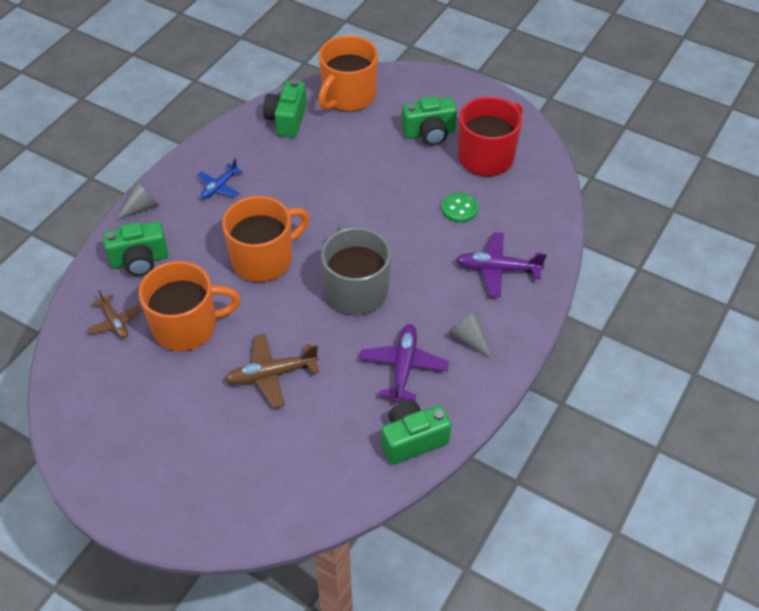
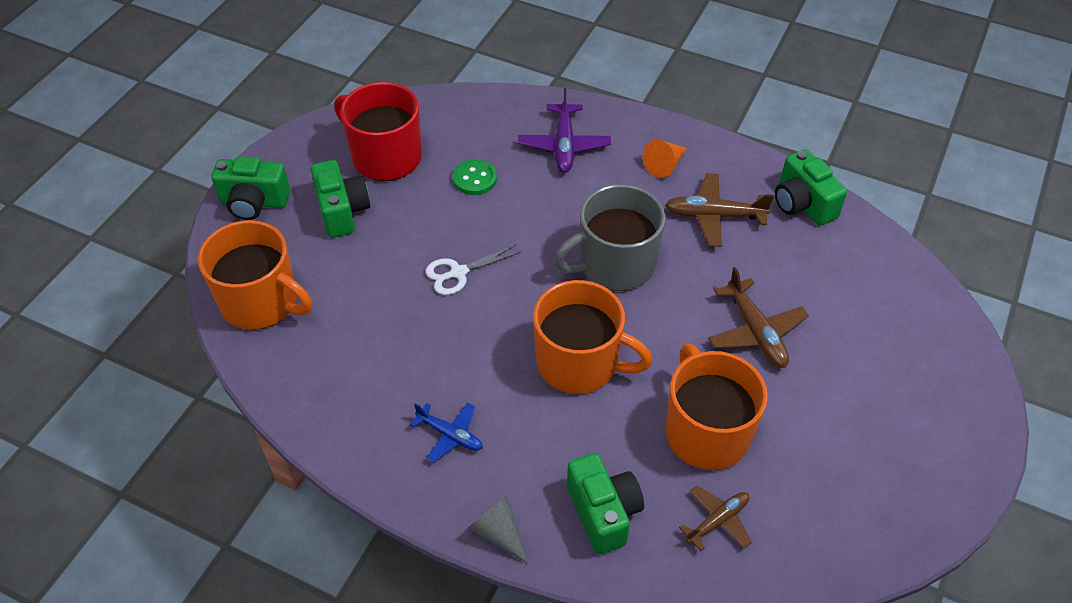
camera: 95 degrees left, 0 degrees up
(263, 259) = (579, 363): orange mug -> orange mug turned 150 degrees clockwise
(287, 120) = (309, 369): green camera -> green camera (254, 203)
(360, 195) = (458, 273): none -> white scissors
(403, 366) = (713, 216): purple plane -> brown plane
(469, 339) = (665, 165): grey cone -> orange cone

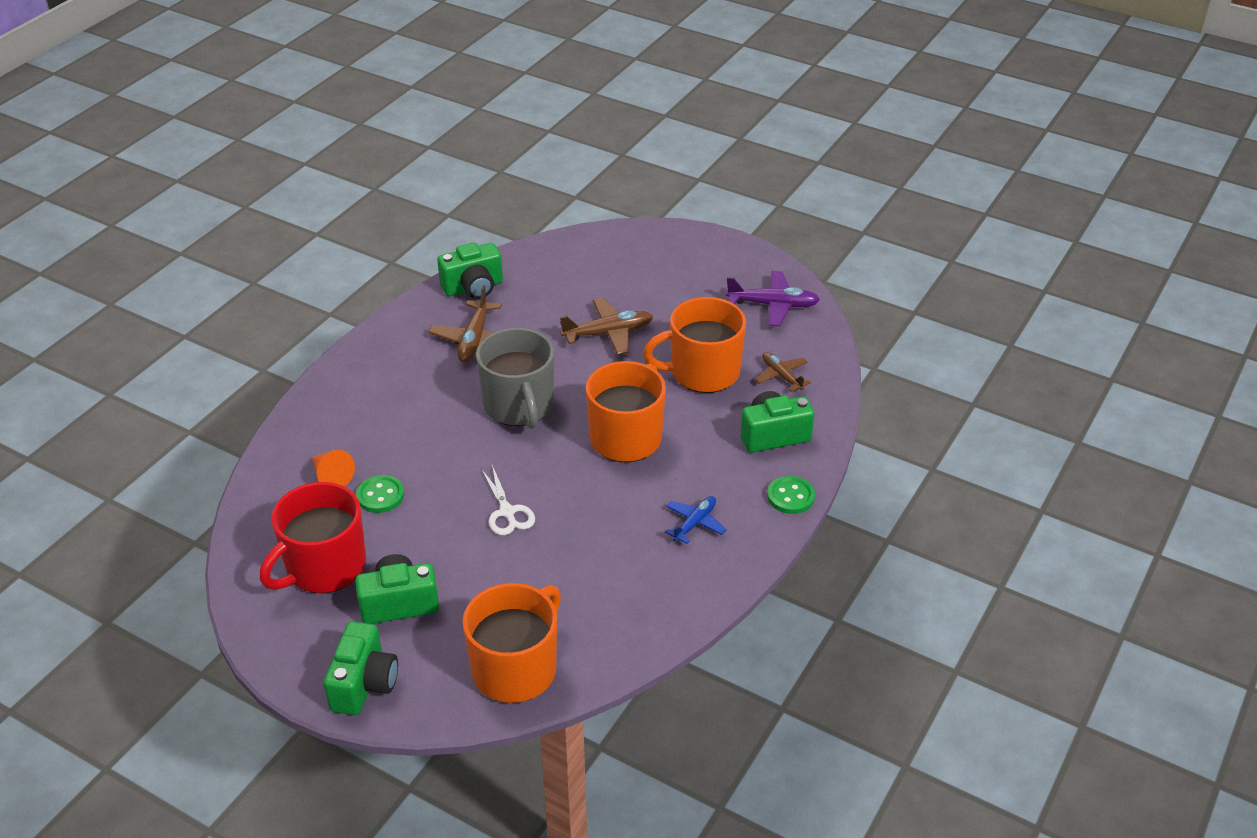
camera: 85 degrees left, 10 degrees down
(498, 533) = (790, 496): grey cone -> green button
(564, 146) = (352, 427): purple plane -> purple plane (773, 305)
(665, 165) = (401, 362): orange cone -> orange cone (331, 476)

